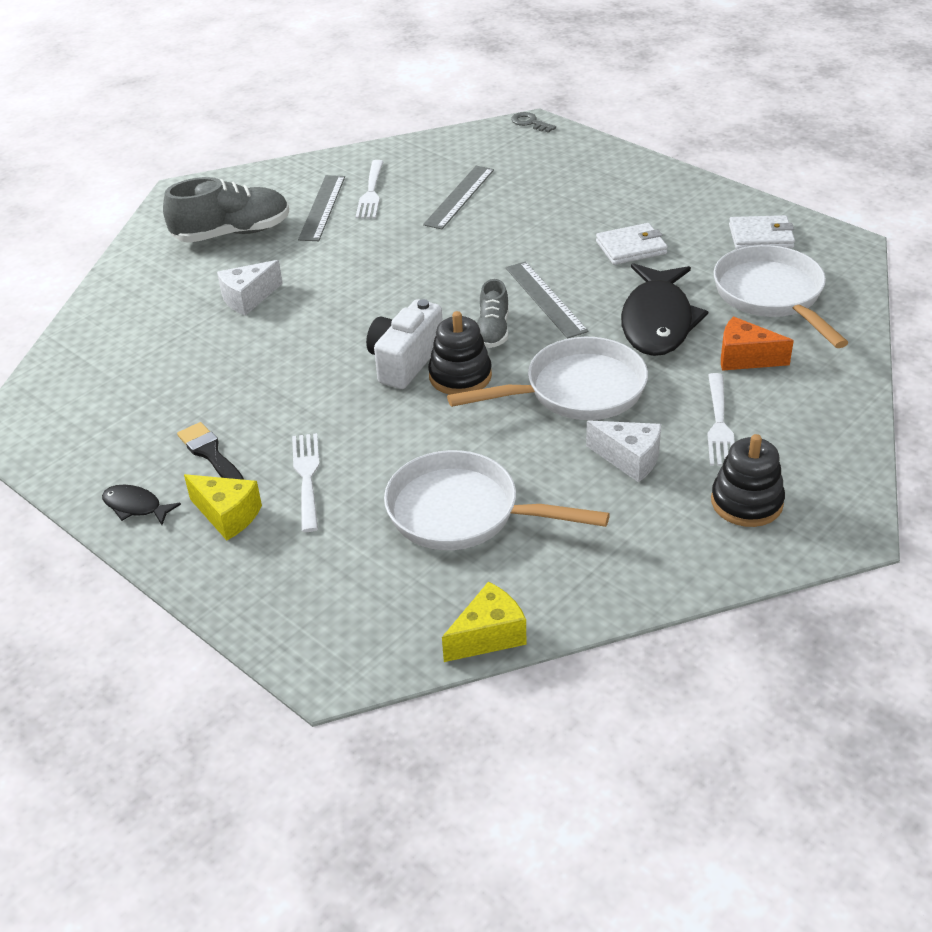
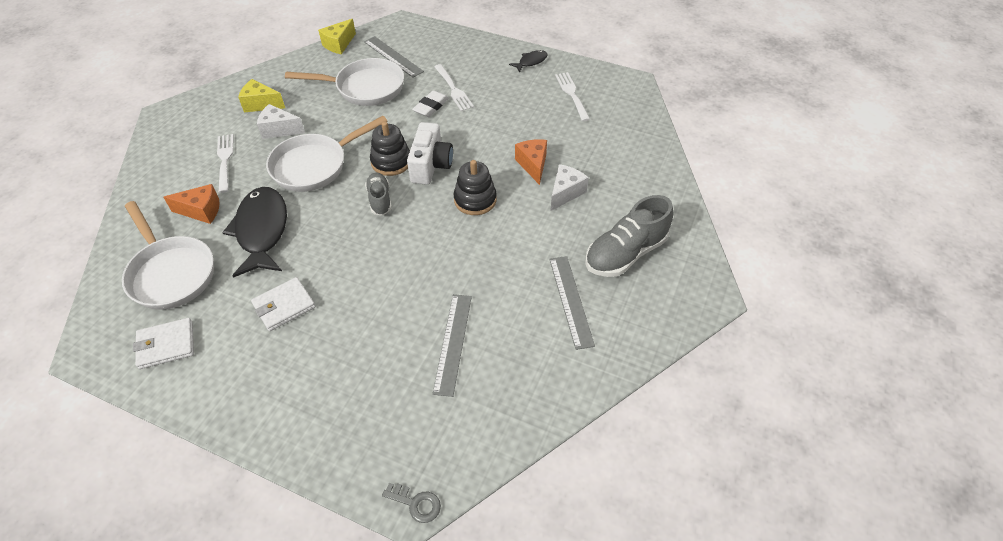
camera: 160 degrees right, 10 degrees up
(135, 506) = (531, 62): black fish -> black fish turned 45 degrees counterclockwise
(210, 454) = (513, 91): black brush -> none
(227, 515) = (482, 66): yellow cheese -> yellow cheese (261, 104)
(264, 337) = (533, 165): none -> orange cheese
(361, 452) = (431, 106): none -> white eraser
(371, 192) = (538, 331): white fork -> white fork (572, 94)
(545, 299) = (348, 235): grey ruler -> grey ruler (393, 56)
(746, 502) = (215, 119): black stacking toy -> black stacking toy (475, 200)

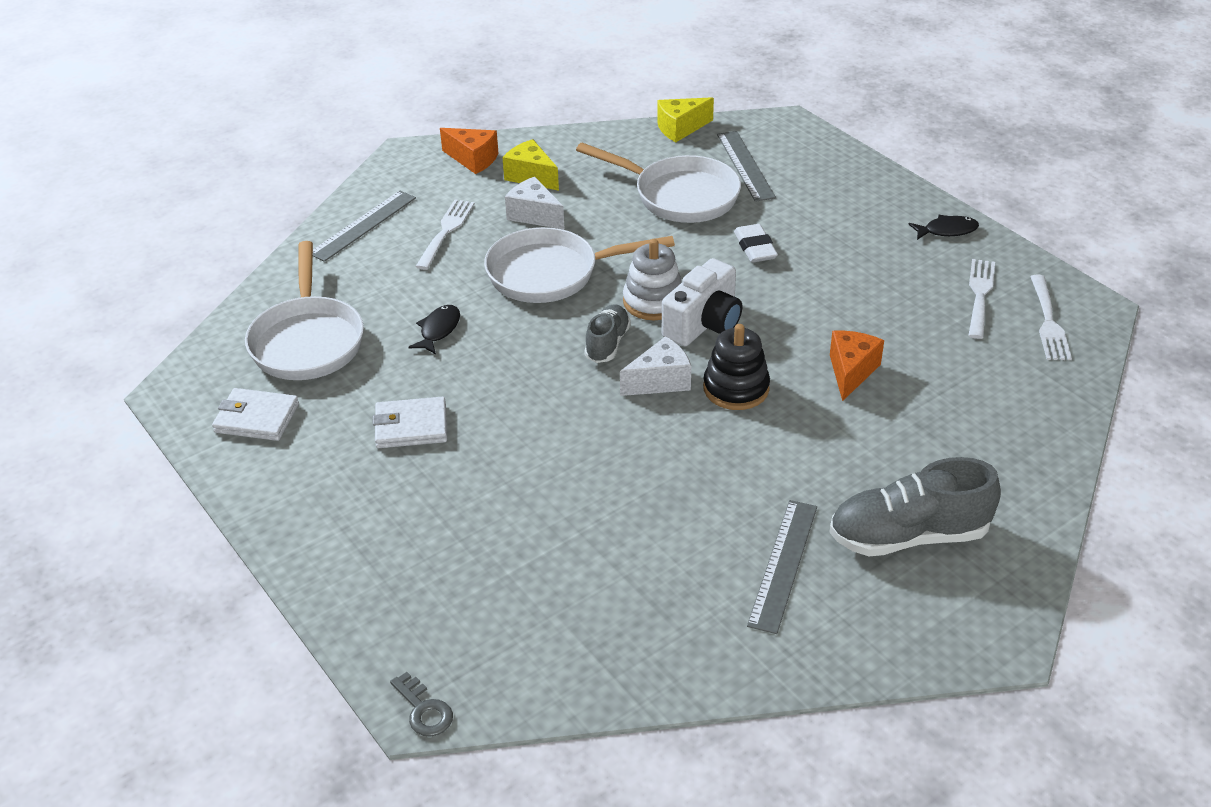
camera: 30 degrees right, 10 degrees down
(201, 211) = (383, 282): orange cheese -> orange cheese (473, 159)
(262, 231) = (438, 330): black fish -> black fish, size x0.46
(391, 162) = (653, 301): black stacking toy -> white stacking toy
(431, 106) = (755, 248): white eraser -> white eraser turned 75 degrees counterclockwise
(453, 89) = (803, 234): white fork -> white fork (1048, 322)
(453, 343) = (588, 551): grey ruler -> grey ruler (363, 225)
(565, 193) = (874, 425): white cheese -> white cheese (660, 381)

